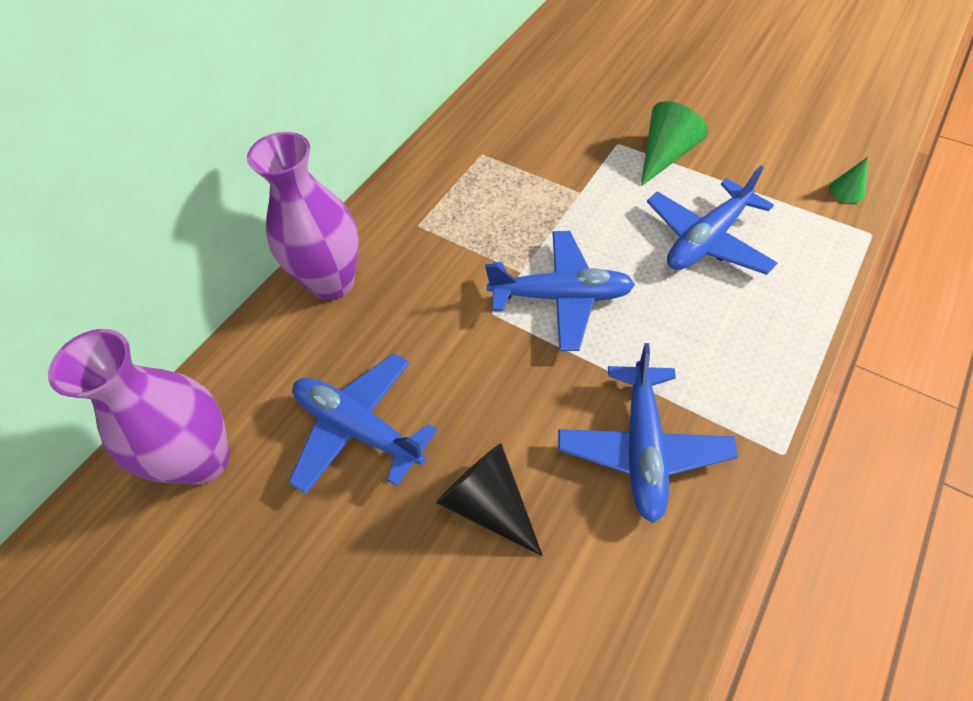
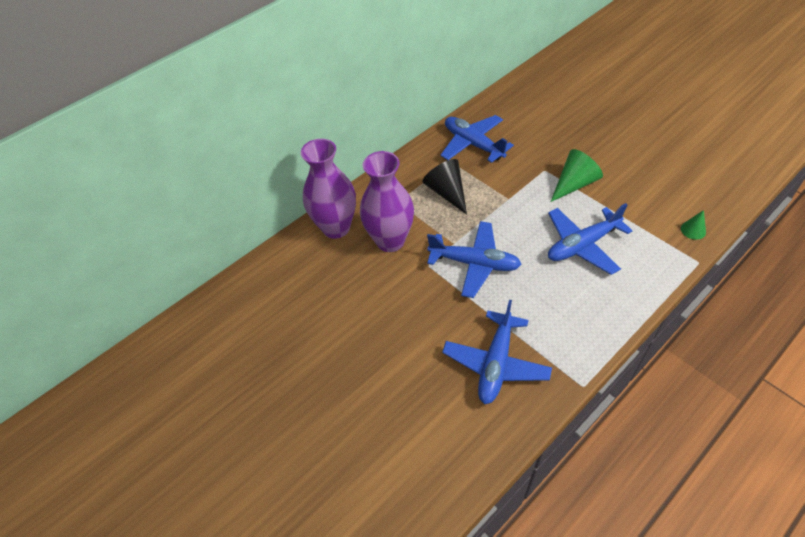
camera: 15 degrees right, 5 degrees down
(203, 459) = (239, 316): purple vase -> purple vase (390, 241)
(358, 428) = (330, 316): blue plane -> blue plane (473, 144)
(489, 503) = (394, 374): black cone -> black cone (447, 192)

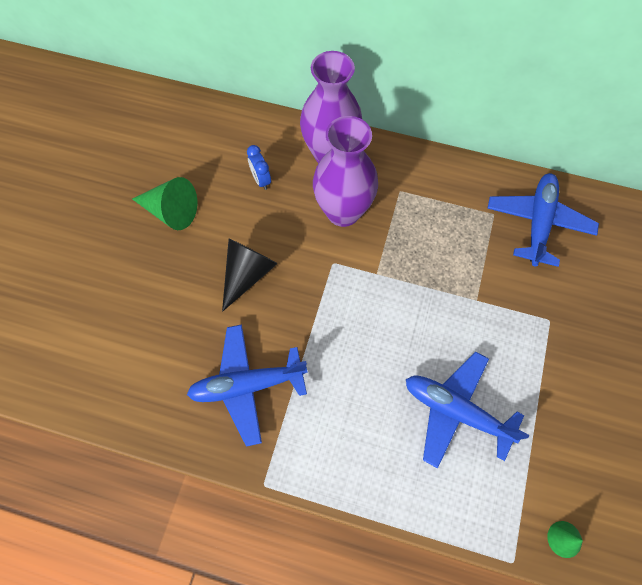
camera: 55 degrees right, 15 degrees up
(323, 280) = (261, 180): none -> blue clock
(447, 192) = (444, 232): black cone -> black cone (247, 274)
(474, 263) = (361, 307): blue plane -> none
(574, 184) = (549, 363): green cone -> green cone (171, 211)

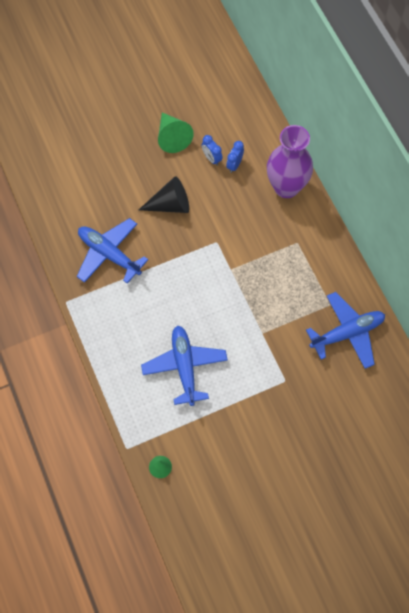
camera: 50 degrees right, 0 degrees up
(233, 194) = (211, 158): none -> blue clock
(343, 212) = (254, 223): purple vase -> none

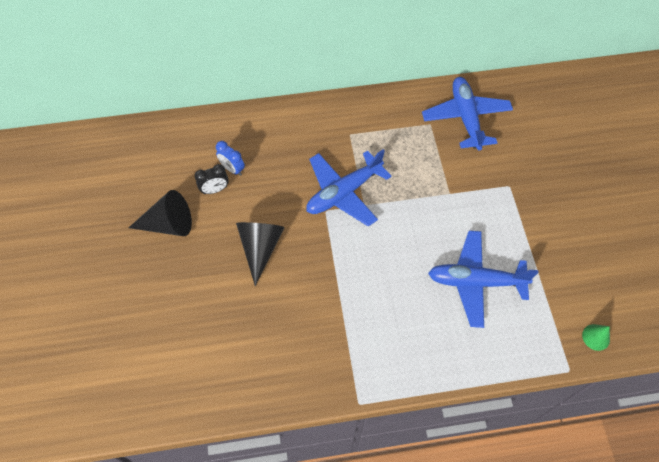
camera: 75 degrees left, 5 degrees down
(109, 254) = (306, 334): blue plane -> blue plane (344, 193)
(172, 137) = (168, 224): green cone -> black cone
(211, 158) = (215, 190): blue clock -> black clock
(286, 187) = (279, 127): purple vase -> none

